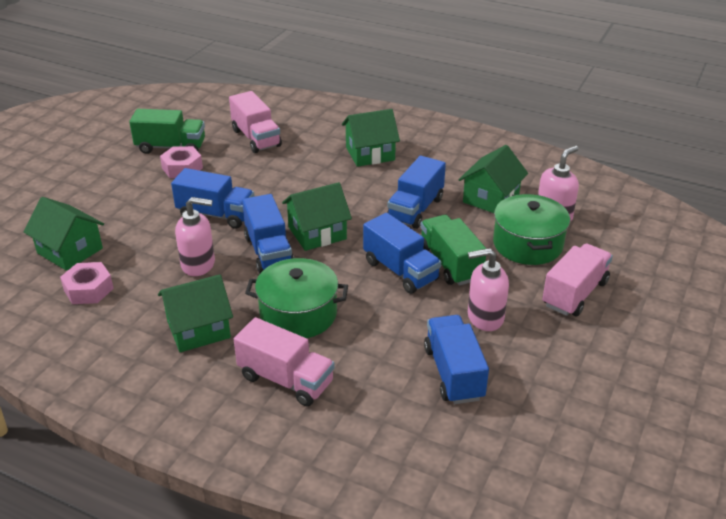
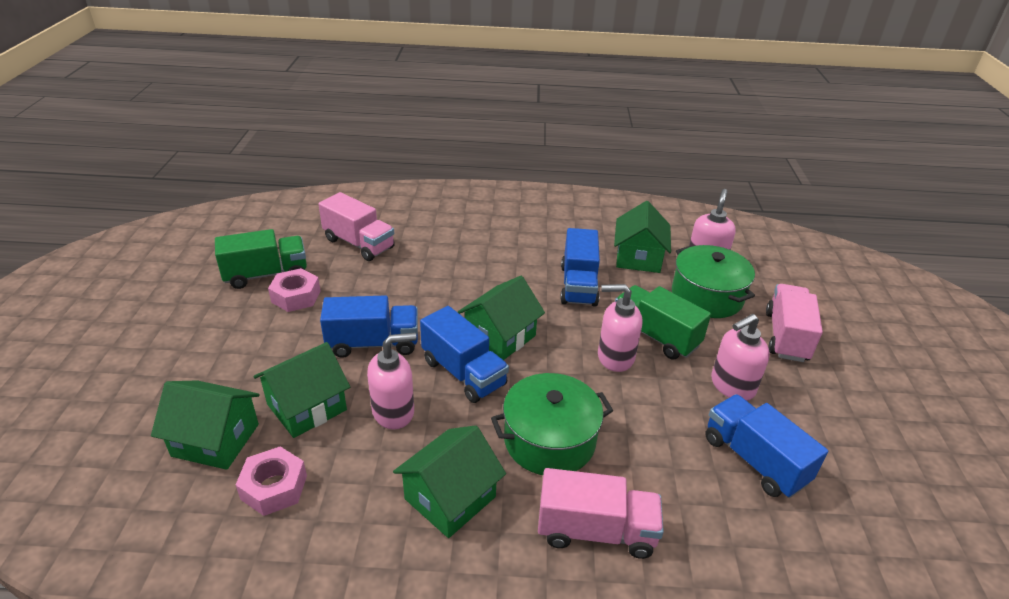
camera: 25 degrees left, 0 degrees up
(370, 154) = (491, 236): green house -> green house (307, 407)
(400, 271) = (615, 357): blue truck -> pink soap dispenser

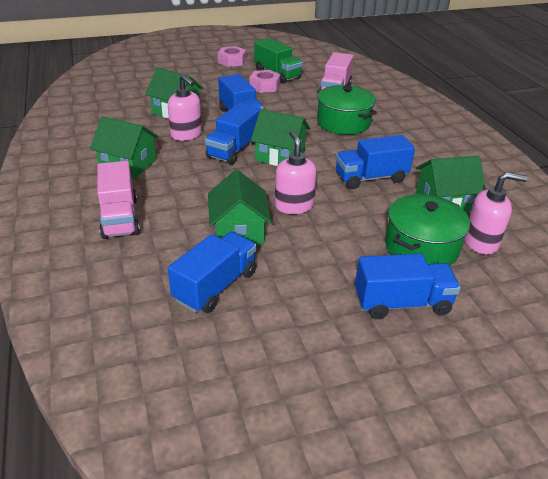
camera: 70 degrees right, 0 degrees up
(215, 440) = (142, 96): green house -> green house (239, 231)
(274, 487) = (117, 117): pink nut -> pink nut (232, 61)
(549, 440) = (189, 190): green pot -> green pot (343, 123)
(655, 336) = (336, 222): green truck -> none
(732, 386) = (300, 269): pink soap dispenser -> none
(786, 336) = (402, 303): pink truck -> blue truck

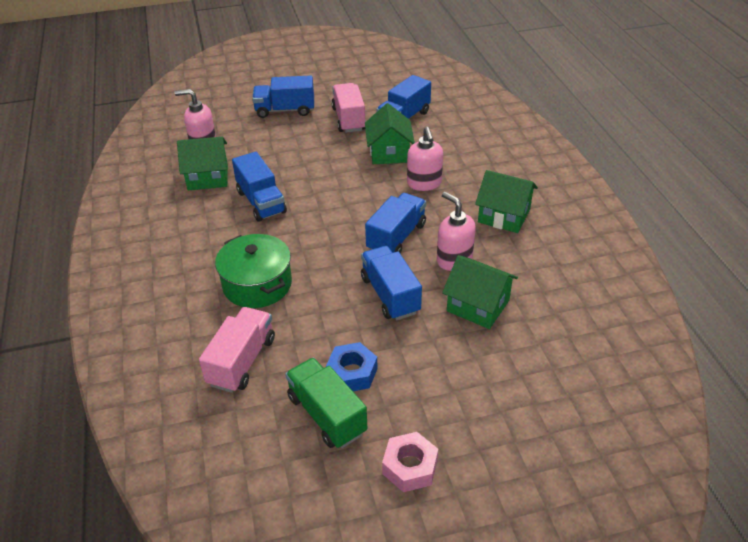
camera: 175 degrees left, 5 degrees up
(120, 218) = (487, 162): pink truck -> pink truck (349, 119)
(265, 86) = (352, 373): pink nut -> blue nut
(280, 156) = (346, 229): green house -> none
(294, 206) = (342, 173): pink soap dispenser -> pink soap dispenser (424, 183)
(371, 178) = (261, 202): blue truck -> blue truck turned 75 degrees clockwise
(421, 247) = (251, 142): green pot -> none

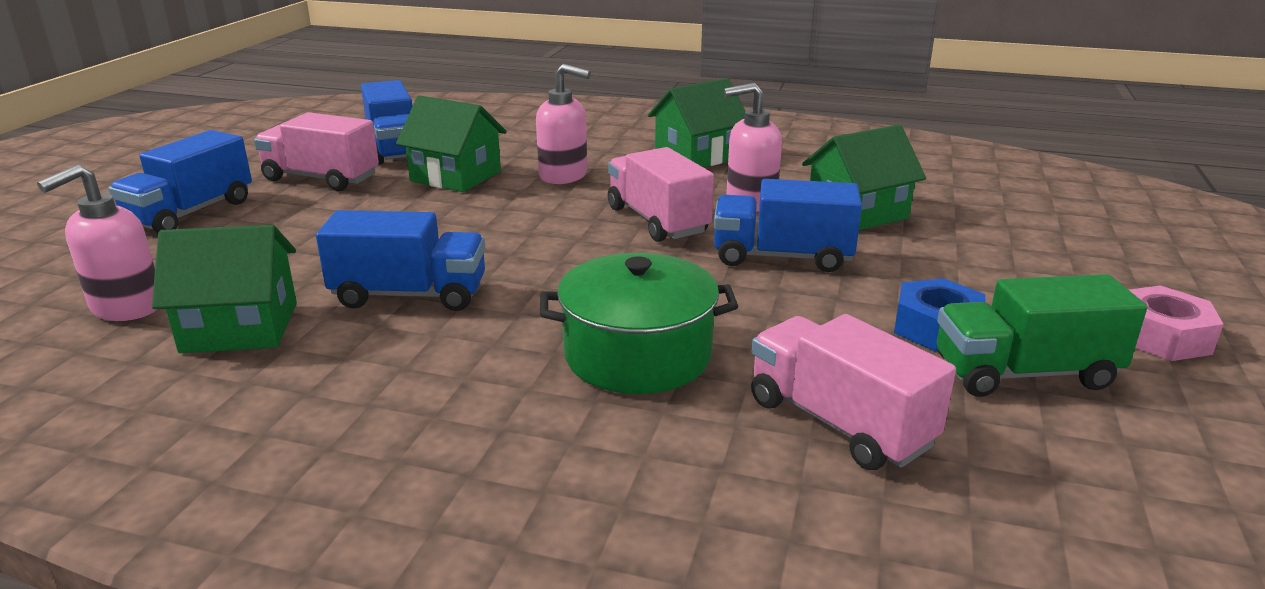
camera: 60 degrees left, 15 degrees down
(208, 177) = (240, 327): green house -> green house turned 60 degrees clockwise
(396, 237) = (657, 221): blue truck -> pink truck

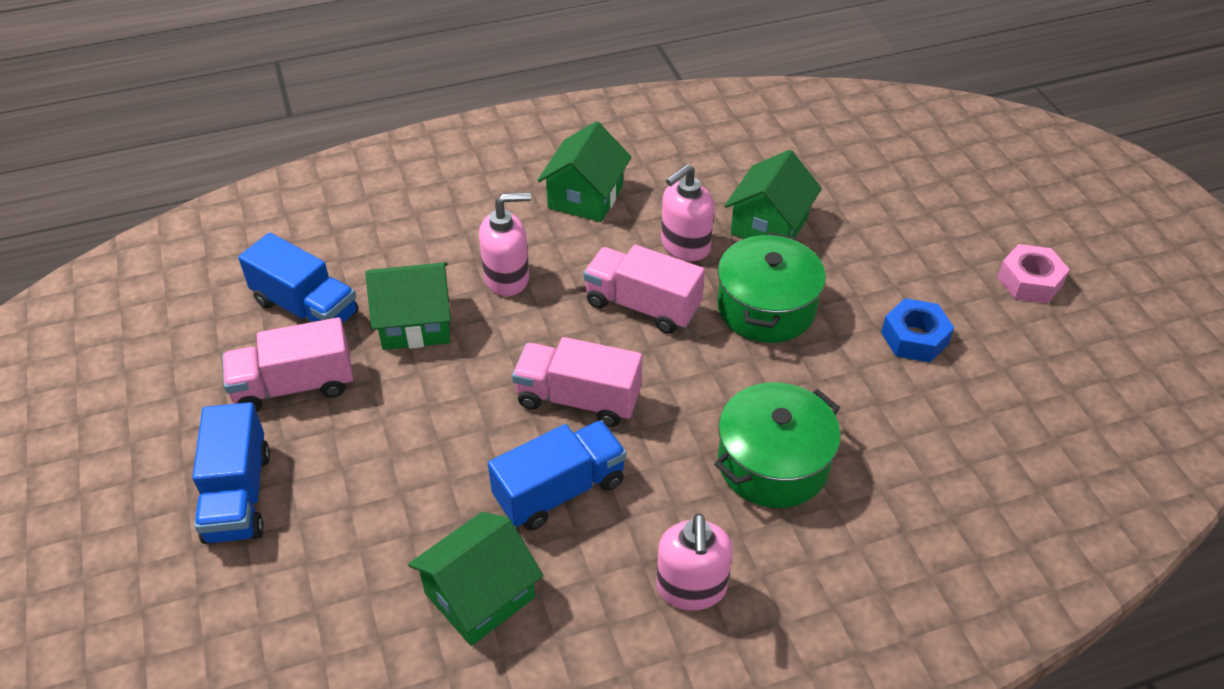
camera: 35 degrees left, 20 degrees up
(126, 307) = (358, 629): pink soap dispenser -> pink soap dispenser (691, 588)
(782, 257) = (766, 308): blue truck -> green pot
(839, 423) = (931, 457): pink truck -> pink truck (578, 399)
(1024, 373) = (987, 357): green truck -> none

